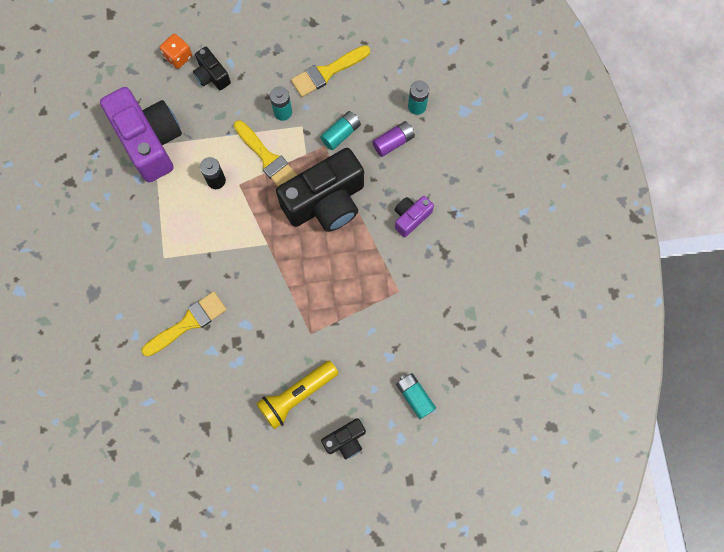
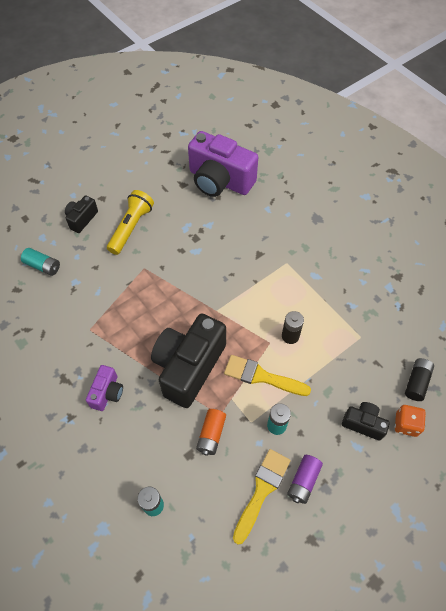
camera: 150 degrees right, 15 degrees down
(141, 82) = (416, 382): none -> black battery
(150, 141) = (366, 337): purple camera -> purple camera (220, 181)
(188, 323) = (237, 232): yellow brush -> none
(341, 134) = (211, 434): turquoise battery -> orange battery
(393, 142) = (158, 454): purple battery -> purple battery (303, 481)

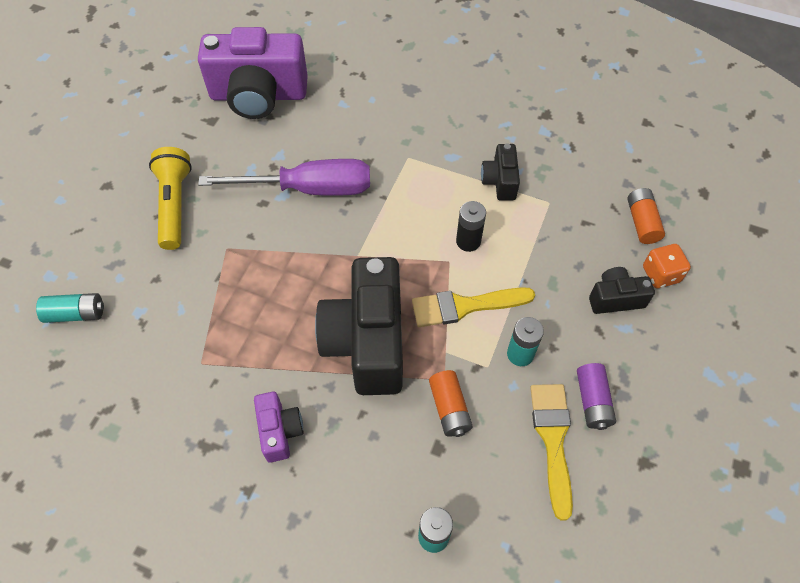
camera: 30 degrees left, 0 degrees up
(82, 219) = (94, 225): black camera -> black camera (500, 181)
(213, 254) = (309, 189): none -> purple screwdriver
(416, 382) = (642, 222): black battery -> orange battery

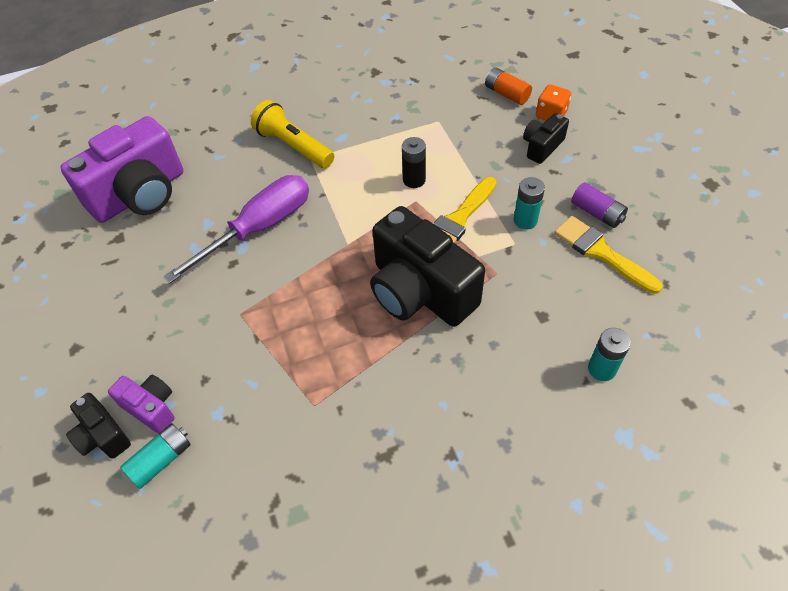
camera: 40 degrees left, 5 degrees down
(174, 205) = (157, 317): yellow flashlight -> yellow flashlight (293, 146)
(279, 431) = (427, 397): purple camera -> purple camera (151, 408)
(449, 408) = (521, 287): orange battery -> none
(500, 181) = (392, 130): black camera -> black camera (103, 436)

